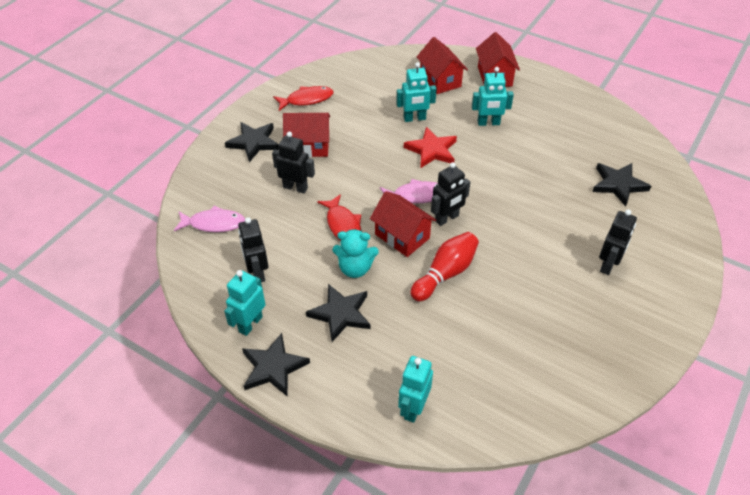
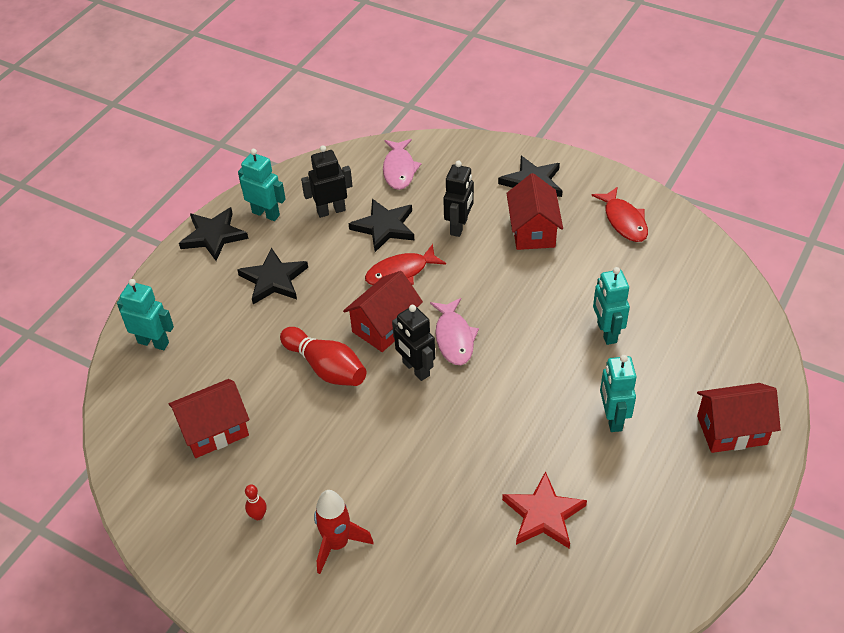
camera: 90 degrees right, 0 degrees up
(355, 268) = (335, 287): turquoise teddy bear -> none
(431, 150) = (542, 352): red star -> red star (543, 514)
(440, 80) = (702, 361): red house -> red house (214, 431)
(592, 314) = (258, 515): none -> red bowling pin
(608, 265) = (337, 544): black robot -> red rocket
(618, 185) = (496, 579): black star -> black star (384, 227)

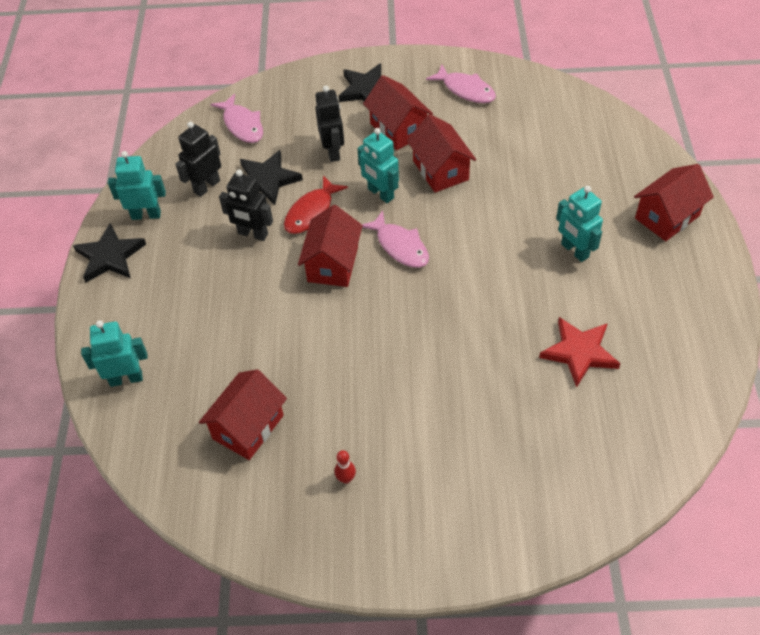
camera: 30 degrees left, 5 degrees up
(274, 279) = (200, 269): black star -> none
(326, 368) = (308, 323): red bowling pin -> none
(337, 544) = (433, 465): red rocket -> none
(415, 369) = (387, 287): black robot -> black robot (252, 234)
(543, 285) = (440, 170): none -> red house
(606, 332) = (519, 185): turquoise robot -> turquoise robot (380, 194)
(624, 221) = (465, 90): red fish -> pink fish

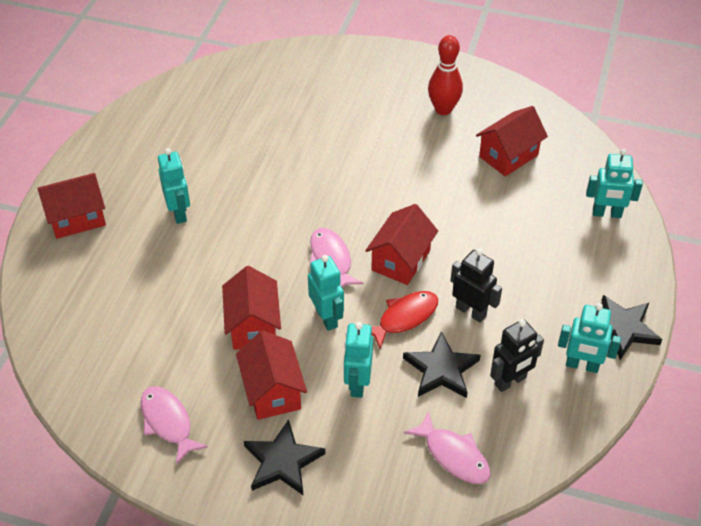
camera: 165 degrees left, 5 degrees down
(242, 125) = (453, 455): pink fish -> pink fish turned 150 degrees clockwise
(333, 151) = (357, 384): black robot -> turquoise robot
(346, 479) = (443, 109): red bowling pin -> red bowling pin, size x2.18
(579, 352) = (231, 140): red star -> none

